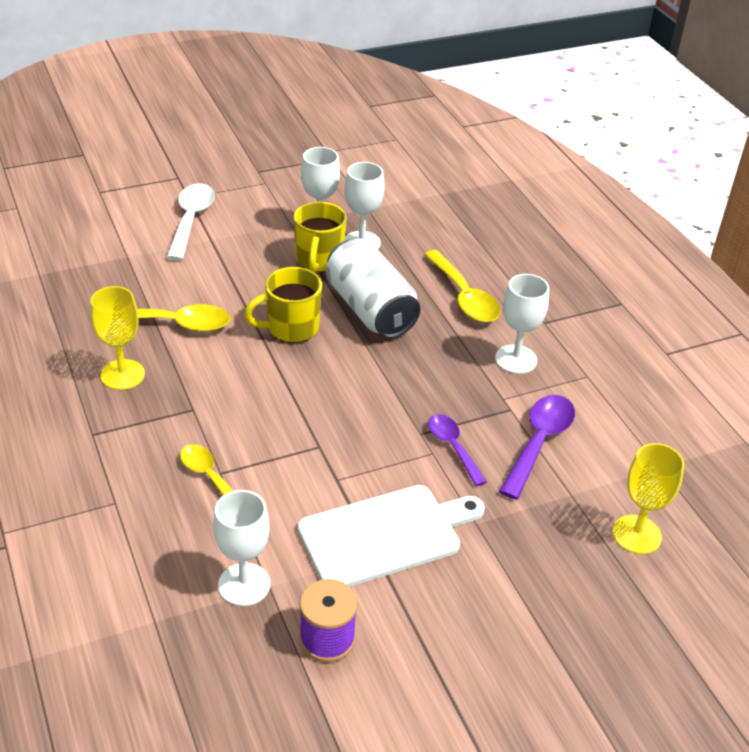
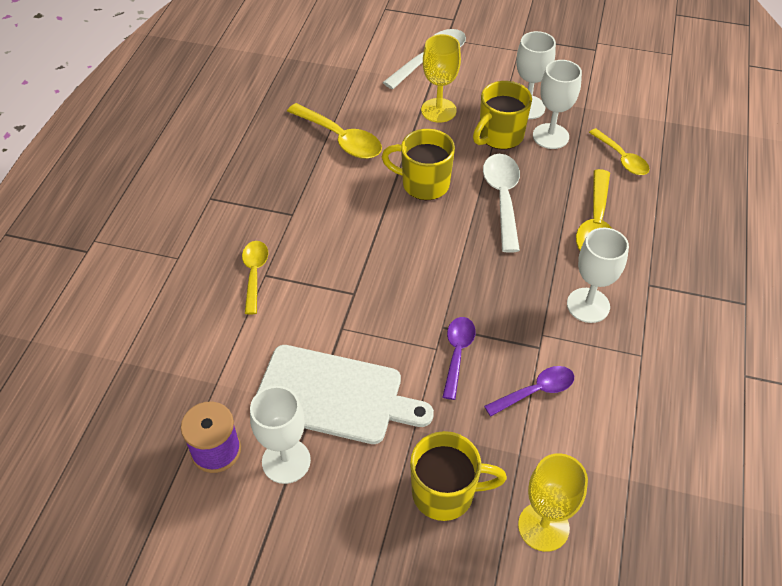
camera: 40 degrees right, 10 degrees up
(122, 374) = (269, 162): yellow goblet -> yellow goblet (438, 110)
(244, 584) = (201, 371): white goblet -> white goblet (286, 461)
(370, 309) = (502, 198): white can -> white spoon
(435, 236) = (621, 158): none -> yellow spoon
(539, 442) = (536, 391): purple spoon -> purple spoon, size x0.66
(546, 555) = (445, 493): none -> yellow mug

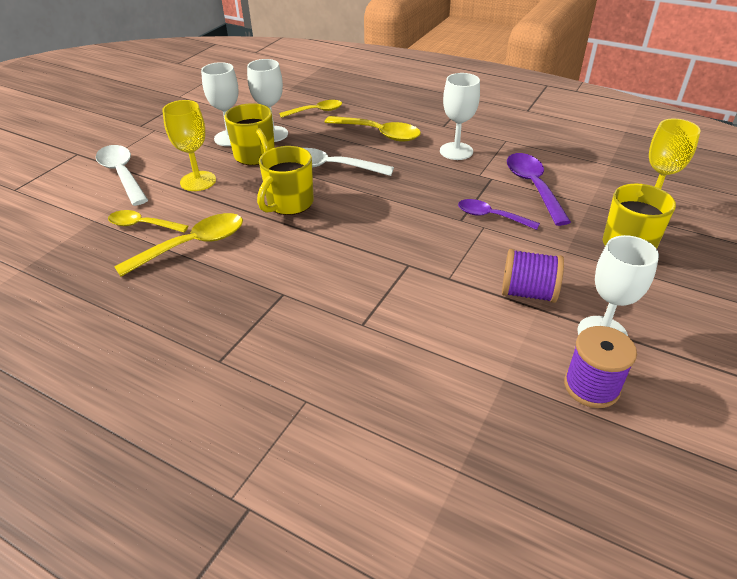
camera: 75 degrees left, 10 degrees down
(254, 274) = (358, 332): yellow spoon -> yellow spoon (142, 225)
(334, 395) = (528, 292): white cutting board -> purple spool
(536, 391) = (533, 187): purple spoon -> purple spoon, size x1.52

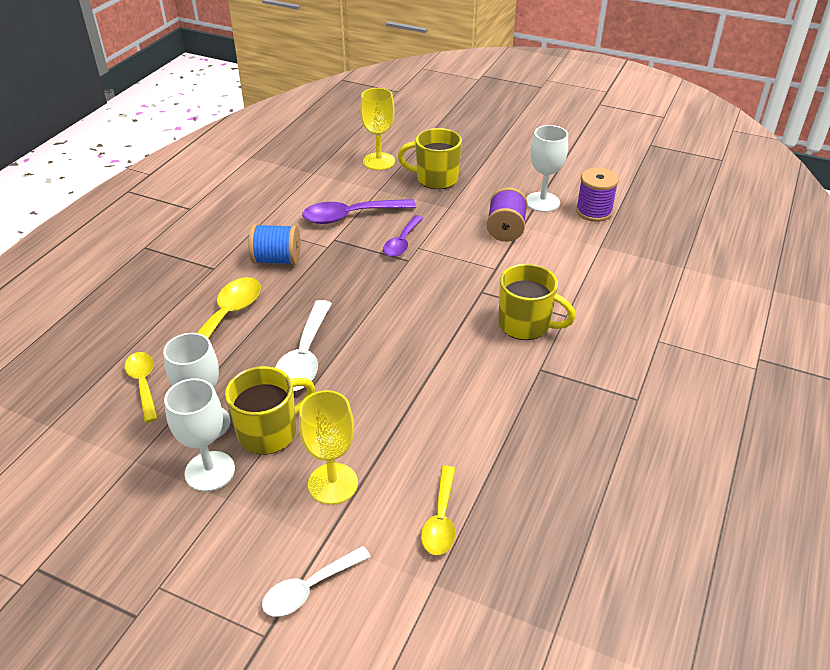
camera: 95 degrees left, 0 degrees up
(122, 174) = (309, 588): white spoon -> white spoon, size x0.66
(192, 245) = (475, 456): yellow spoon -> none
(289, 204) = (386, 383): yellow mug -> yellow mug (526, 325)
(456, 151) = (277, 260): white goblet -> blue spool

